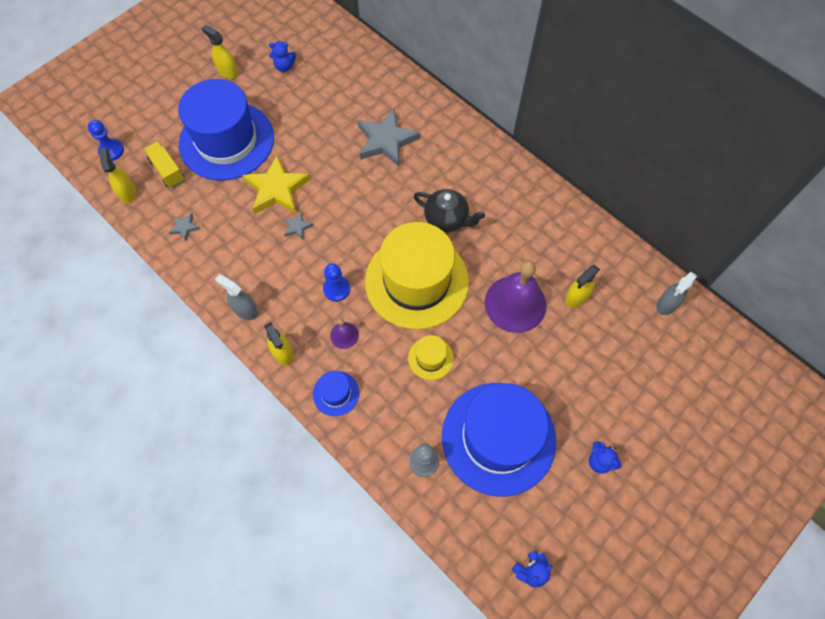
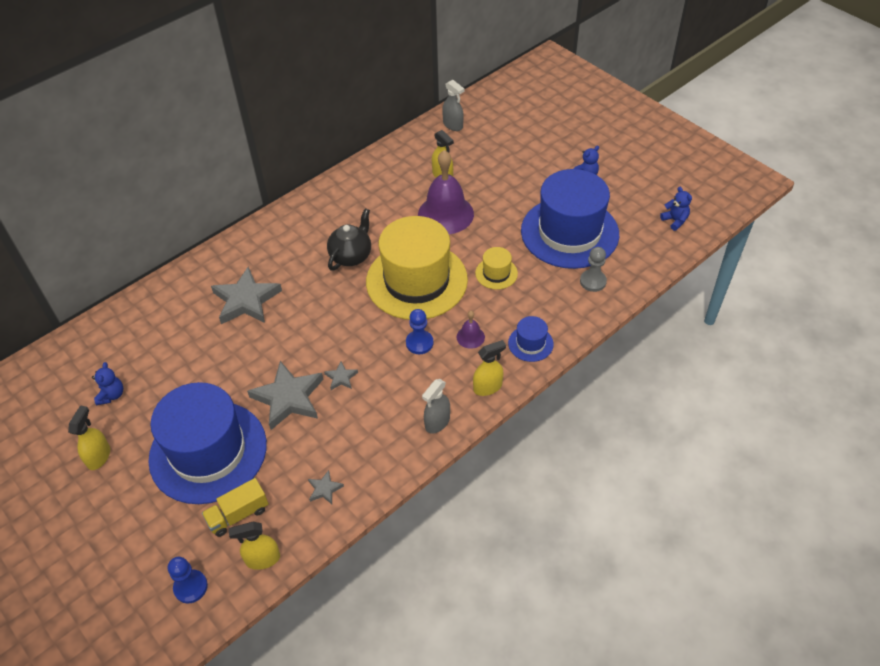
camera: 85 degrees left, 15 degrees down
(227, 71) = (99, 456): yellow spray bottle -> yellow spray bottle turned 150 degrees clockwise
(276, 189) = (288, 398): yellow star -> grey star

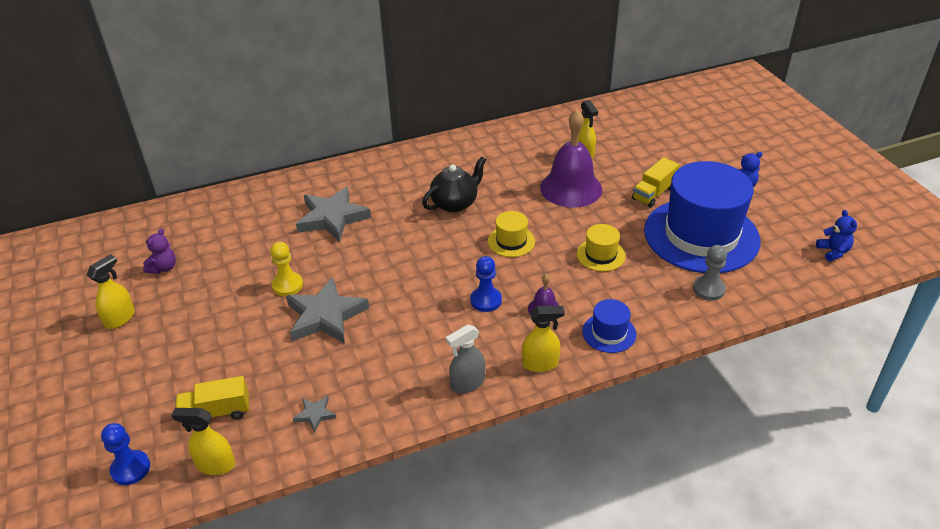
camera: 20 degrees right, 10 degrees down
(111, 395) = (163, 268): blue teddy bear -> purple teddy bear
(208, 451) = (221, 343): blue hat -> none
(239, 379) = (287, 285): none -> yellow pawn
(341, 377) = (388, 311): grey star -> none
(416, 280) = (511, 241): yellow hat -> yellow hat, size x0.42
(453, 125) = (615, 112): grey spray bottle -> none
(517, 201) = (653, 193): none -> yellow truck

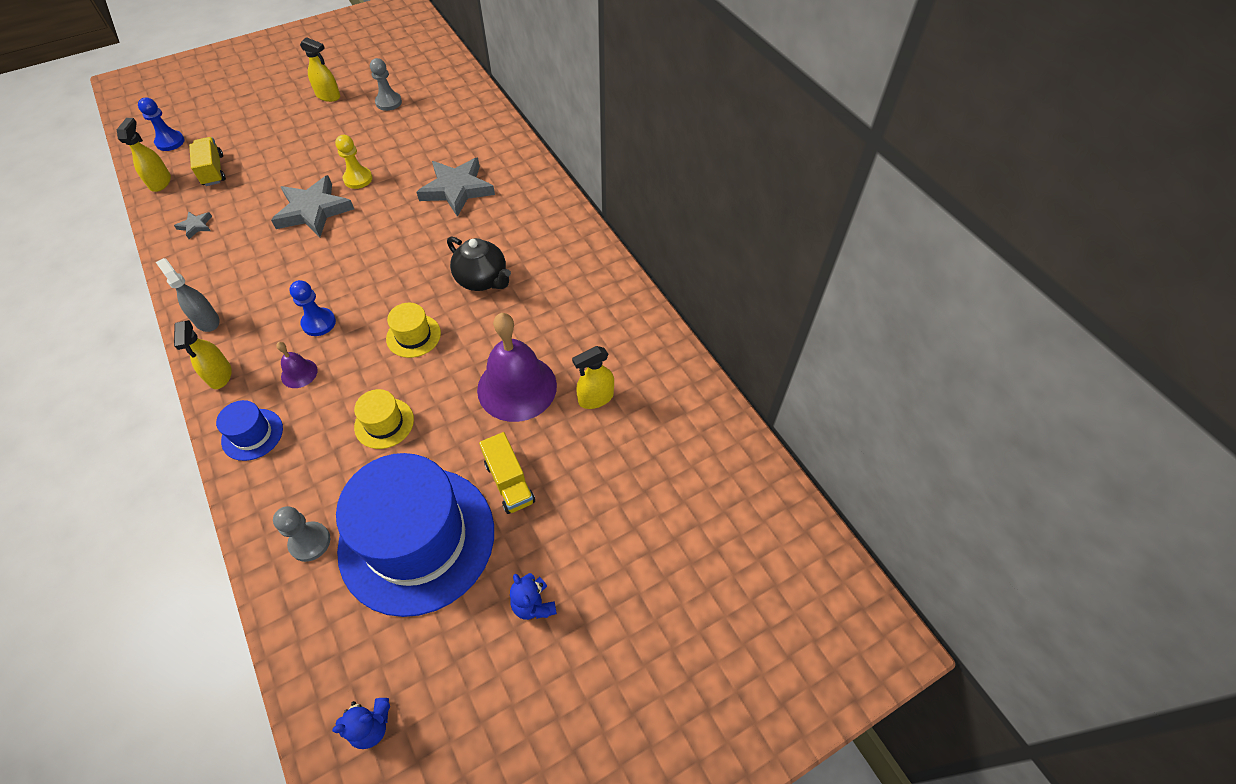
camera: 80 degrees right, 15 degrees up
(163, 268) = (388, 102): purple teddy bear -> grey pawn
(653, 193) = (509, 482): yellow truck -> yellow truck turned 150 degrees counterclockwise

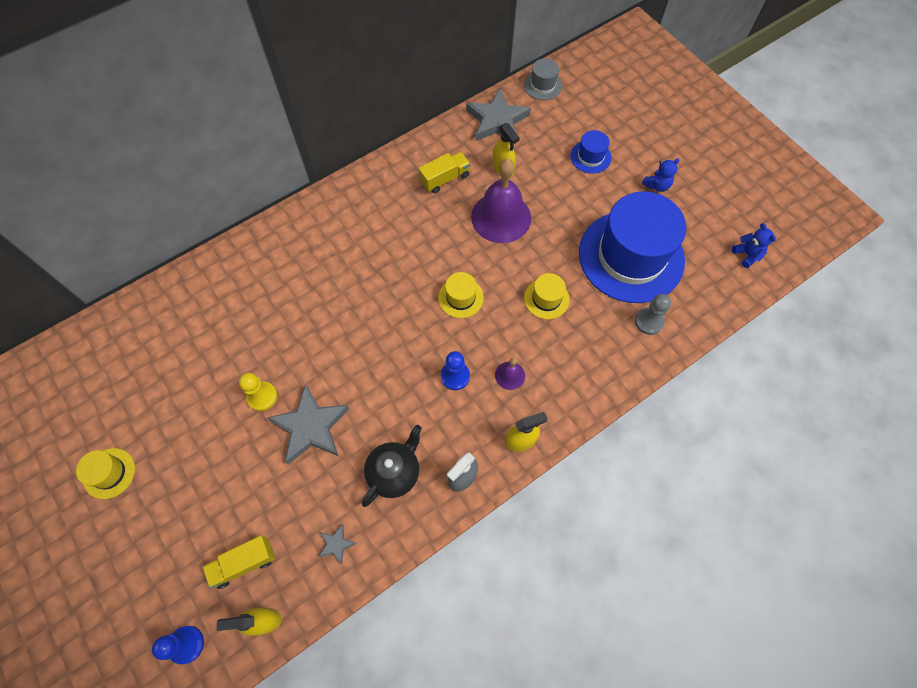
camera: 95 degrees left, 10 degrees up
(252, 434) = (573, 391): blue hat -> blue hat (590, 157)
(328, 96) = (109, 473): yellow spray bottle -> yellow hat
(388, 102) = (129, 400): grey pawn -> none
(457, 189) = (280, 300): grey star -> grey star (497, 121)
(482, 280) = (395, 258): black teapot -> black teapot (394, 472)
(509, 482) = (579, 210): yellow truck -> yellow truck (445, 179)
(747, 467) = (543, 85): none -> grey hat

